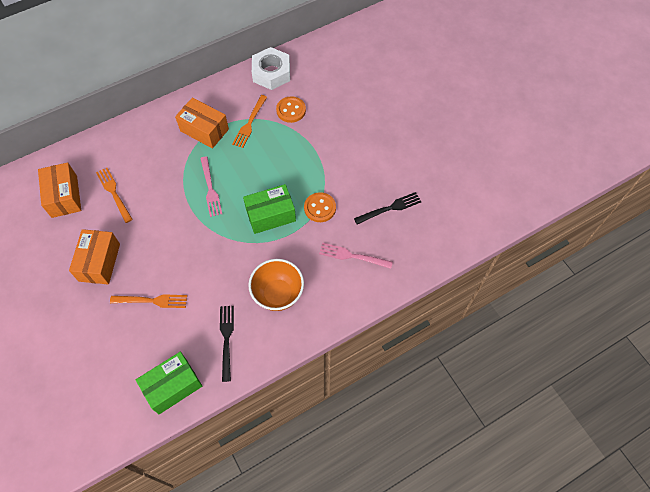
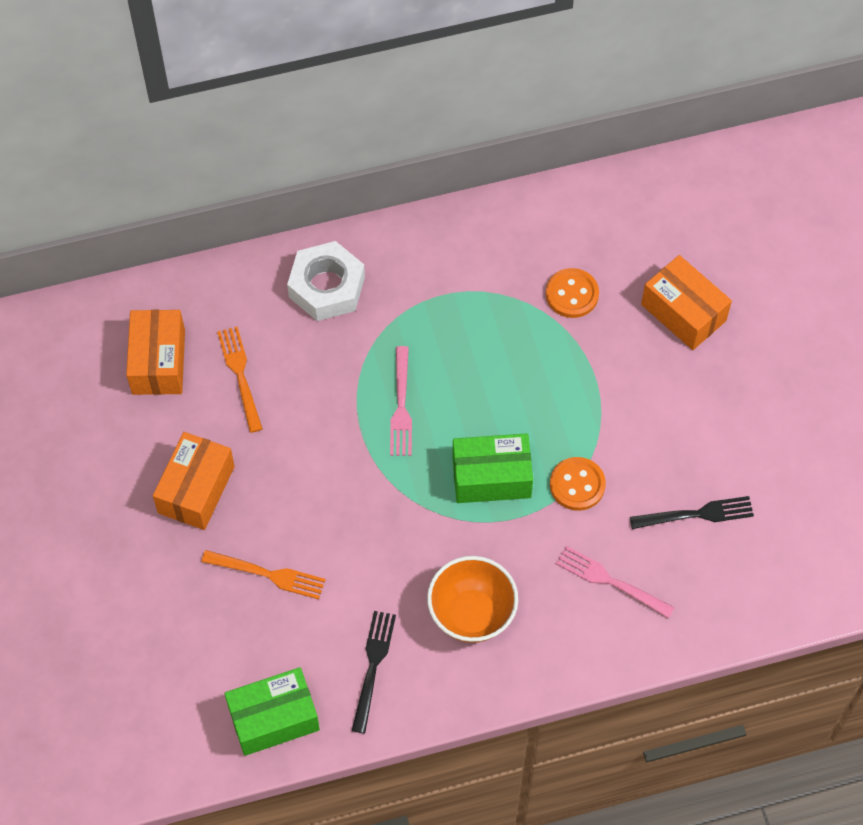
camera: 15 degrees right, 0 degrees up
(204, 130) = (413, 296): orange box -> orange box (683, 312)
(250, 123) = (494, 302): orange fork -> none
(271, 73) = (555, 214): white nut -> white nut (327, 287)

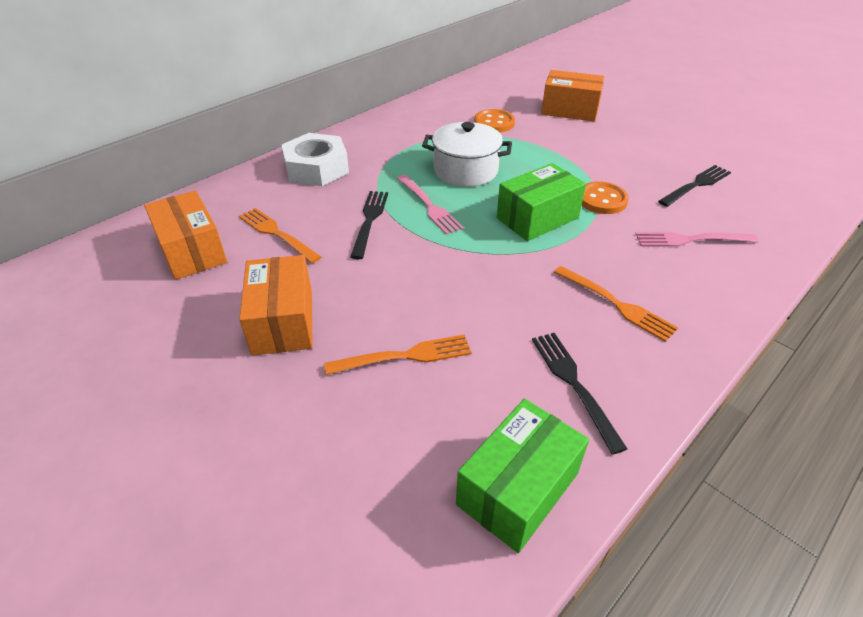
camera: 30 degrees left, 20 degrees down
(332, 399) = (369, 221): none -> black fork
(471, 614) = (616, 304): orange bowl -> orange fork
(476, 368) = (465, 170): none -> white pot

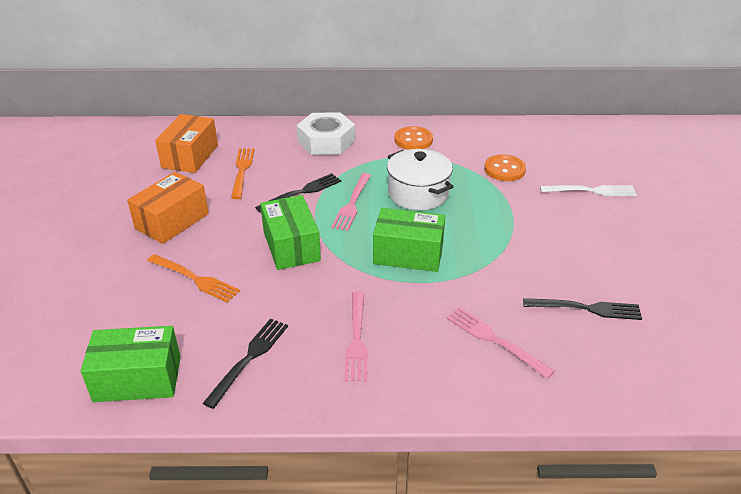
camera: 45 degrees right, 5 degrees down
(440, 269) = (291, 246): none -> green box
(570, 110) = (591, 191): orange box -> white fork
(602, 200) = (480, 271): orange button -> orange button (413, 140)
(616, 304) = (356, 339): orange fork -> pink fork

